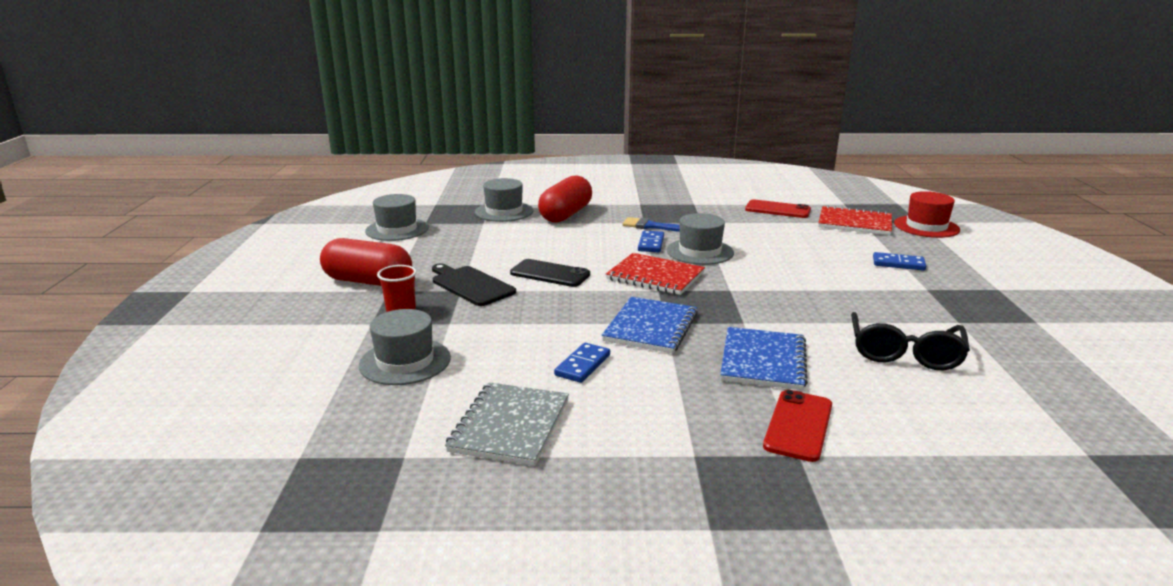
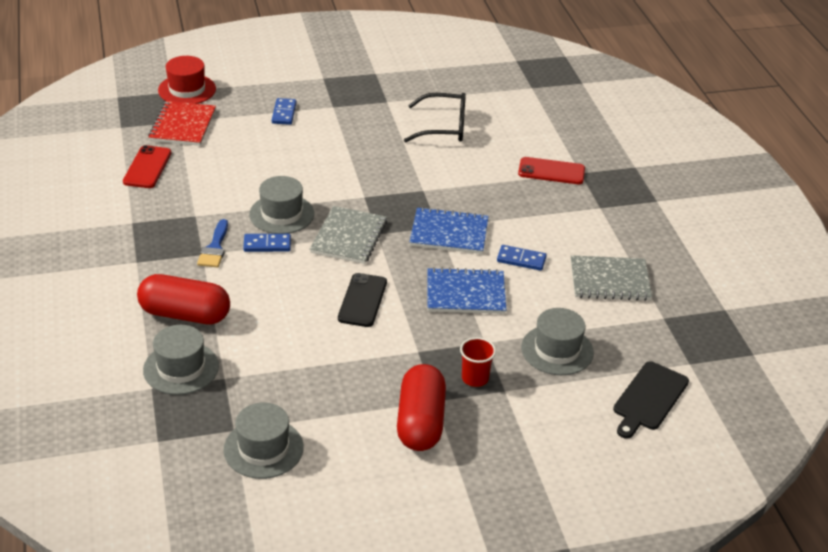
camera: 105 degrees left, 15 degrees up
(470, 285) = (405, 347): black cutting board -> black cutting board (649, 398)
(655, 276) = (348, 237): red notebook -> grey notebook
(763, 361) = (479, 182): blue notebook -> blue notebook (465, 293)

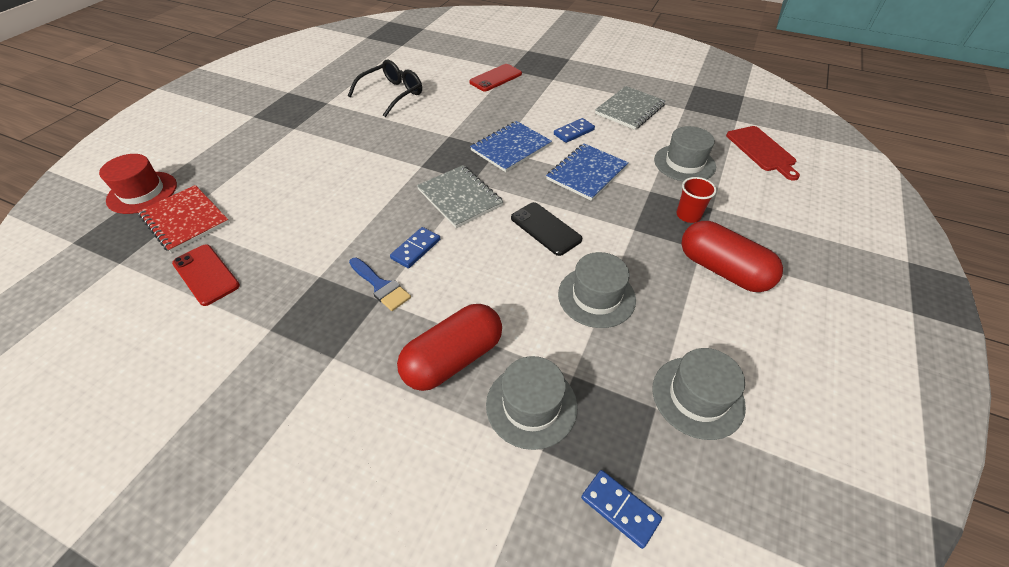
camera: 50 degrees left, 10 degrees up
(281, 214) = (386, 220): grey hat -> grey hat (596, 296)
(284, 113) = (262, 155): blue domino -> blue domino (619, 509)
(649, 398) = (762, 150): black cutting board -> red cutting board

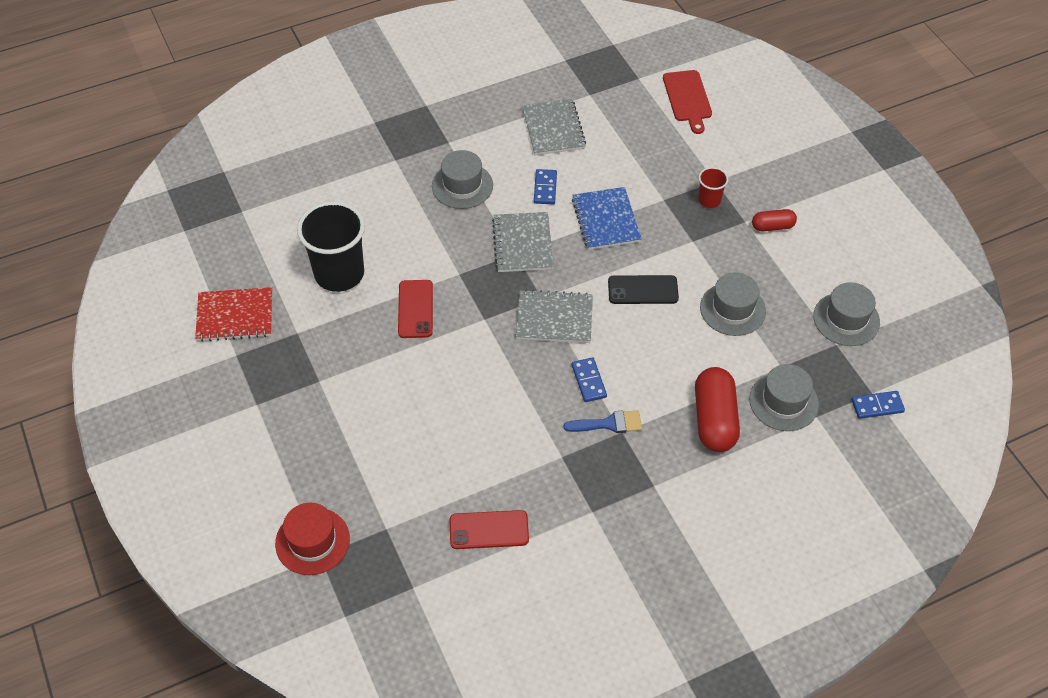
camera: 50 degrees left, 5 degrees up
(185, 220) = (394, 520): red notebook -> red notebook (235, 316)
(392, 94) = (339, 274): black glasses -> black cup
(495, 78) = (399, 180): red phone -> red phone (415, 309)
(511, 148) = (523, 244): blue notebook -> grey notebook
(684, 163) = (655, 154): grey hat -> grey hat (462, 186)
(722, 270) = (772, 226): red capsule -> red capsule, size x0.54
(762, 150) = (687, 98): red cutting board -> red cutting board turned 60 degrees clockwise

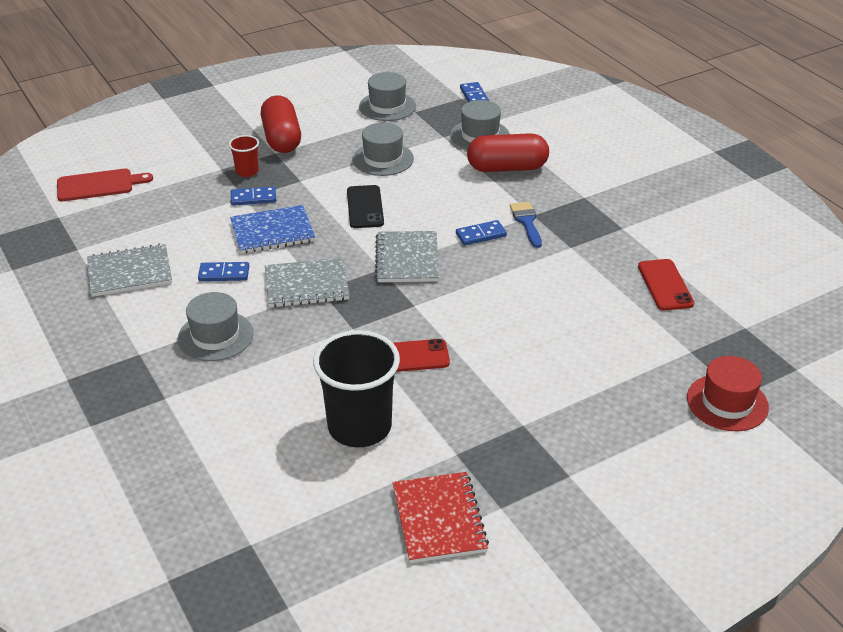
camera: 95 degrees left, 15 degrees down
(662, 206) = (253, 198): none -> blue domino
(772, 226) = (282, 139): red capsule -> red capsule, size x1.85

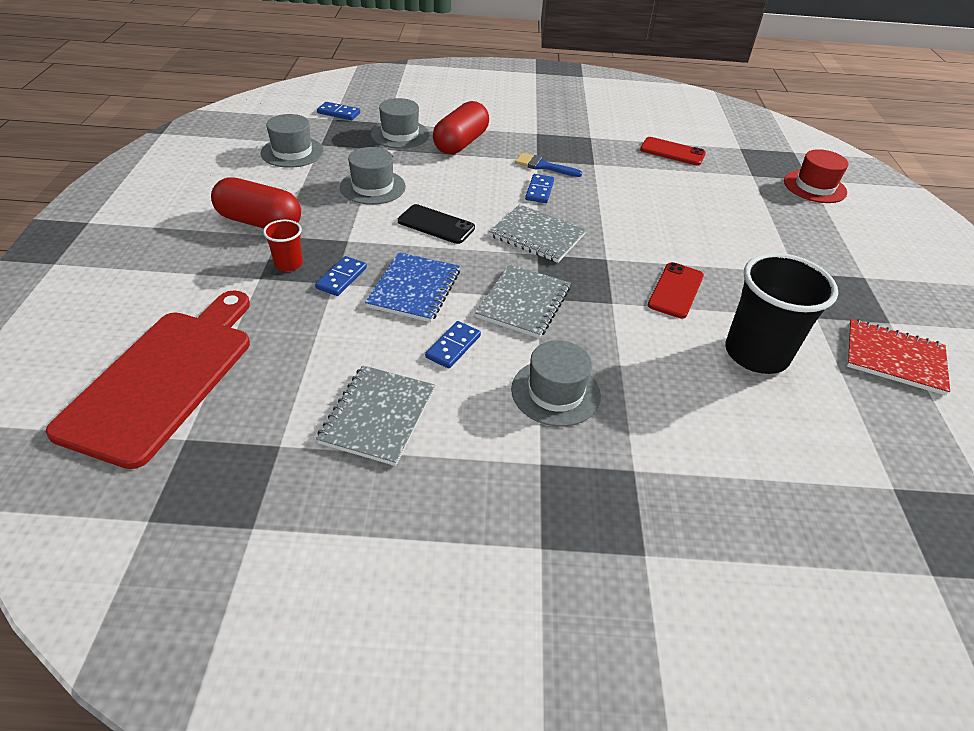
camera: 60 degrees left, 5 degrees up
(99, 185) = (164, 378): red cutting board -> red cutting board, size x1.79

